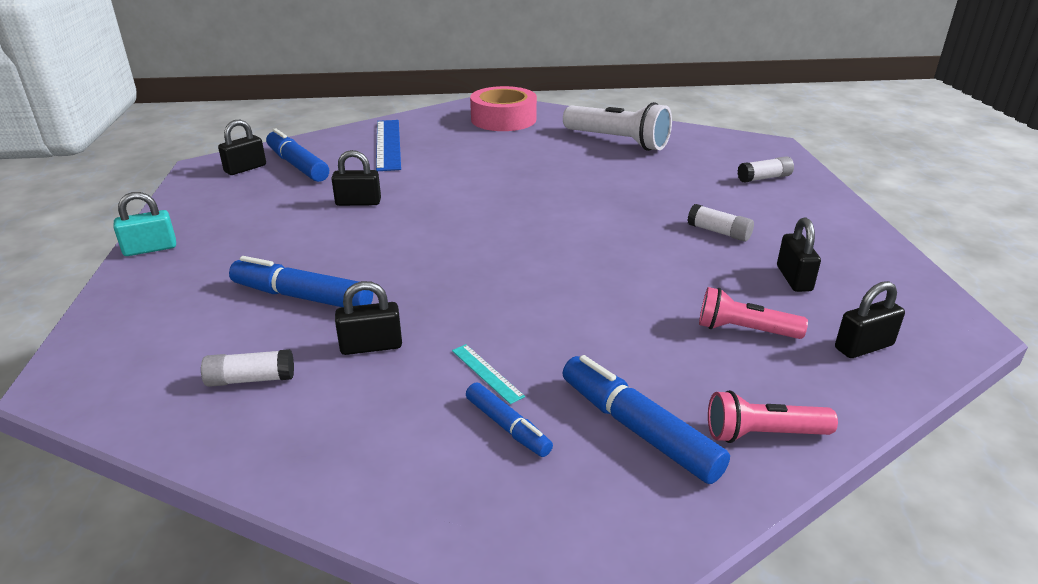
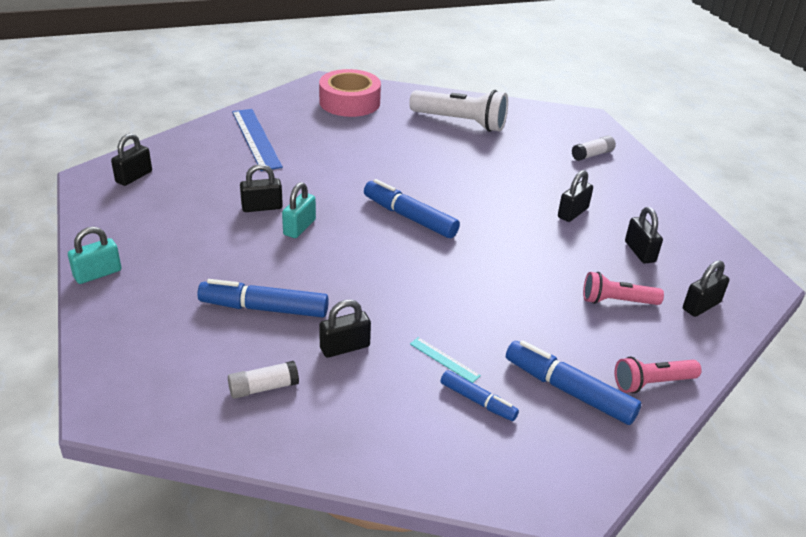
camera: 15 degrees left, 5 degrees up
(297, 165) = (182, 169): blue marker -> blue marker (409, 217)
(388, 223) = (299, 227): none -> turquoise padlock
(719, 232) = (573, 213): white glue stick -> black padlock

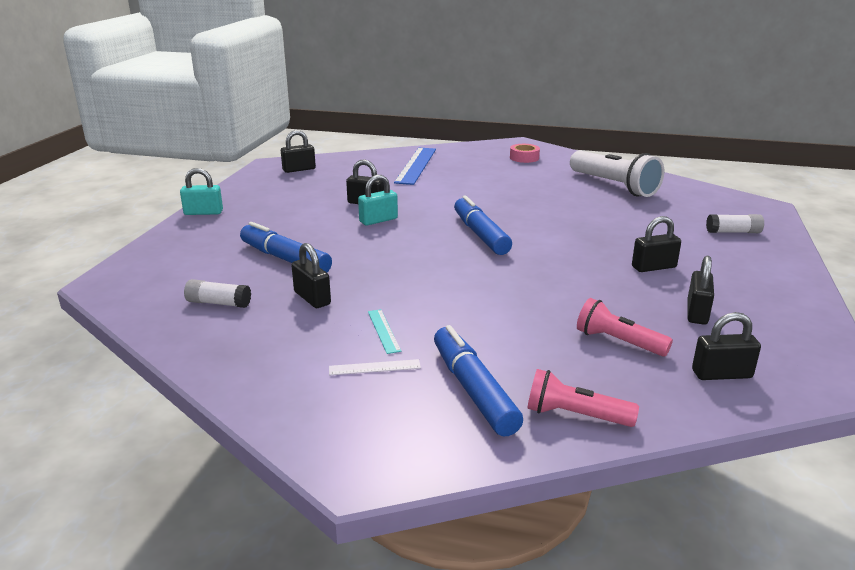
camera: 35 degrees right, 10 degrees down
(345, 347) = (312, 298): black padlock -> black padlock turned 45 degrees clockwise
(349, 102) = (524, 158): pink tape -> pink tape, size x0.51
(477, 401) = (374, 367): blue marker -> white ruler

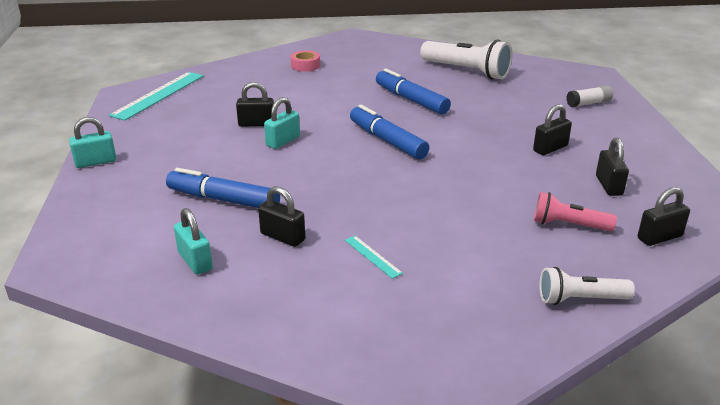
camera: 20 degrees left, 5 degrees up
(218, 303) = (195, 261): white glue stick -> turquoise padlock
(299, 169) = (159, 95): black padlock -> turquoise ruler
(374, 367) = (391, 294): white ruler -> none
(416, 165) = (274, 74): blue ruler -> none
(473, 390) = (488, 296): blue marker -> blue marker (411, 100)
(524, 158) = (369, 51): pink tape -> pink tape (305, 65)
(575, 415) = (580, 299): pink flashlight -> white flashlight

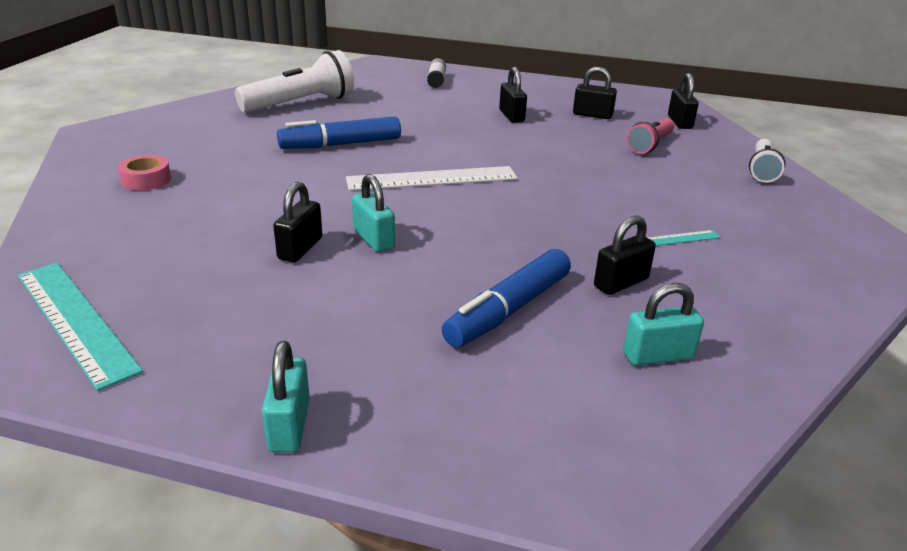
camera: 70 degrees left, 0 degrees up
(387, 141) = (432, 178): blue marker -> white ruler

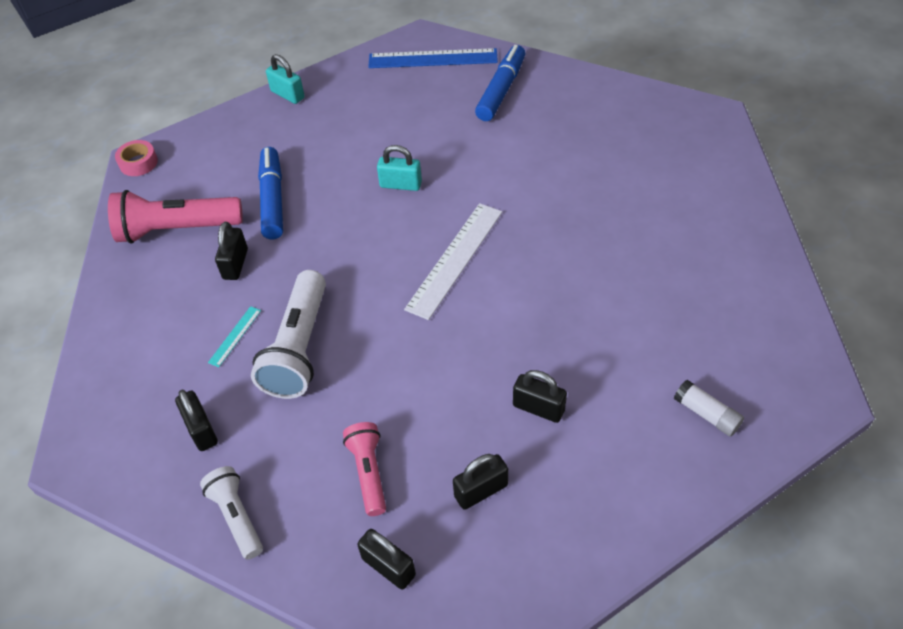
camera: 135 degrees right, 20 degrees up
(76, 320) = (433, 59): turquoise ruler -> blue ruler
(146, 180) = (589, 117): pink tape -> pink tape (138, 163)
(300, 248) = (422, 150): black padlock -> black padlock (201, 430)
(301, 103) = (701, 257): white flashlight -> white flashlight (299, 348)
(341, 144) = (570, 239): blue marker -> blue marker (501, 90)
(658, 356) = (177, 230): turquoise padlock -> pink flashlight

